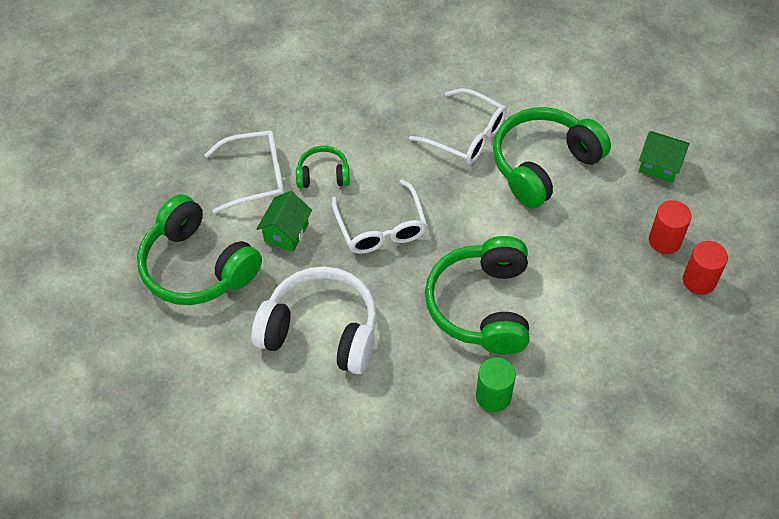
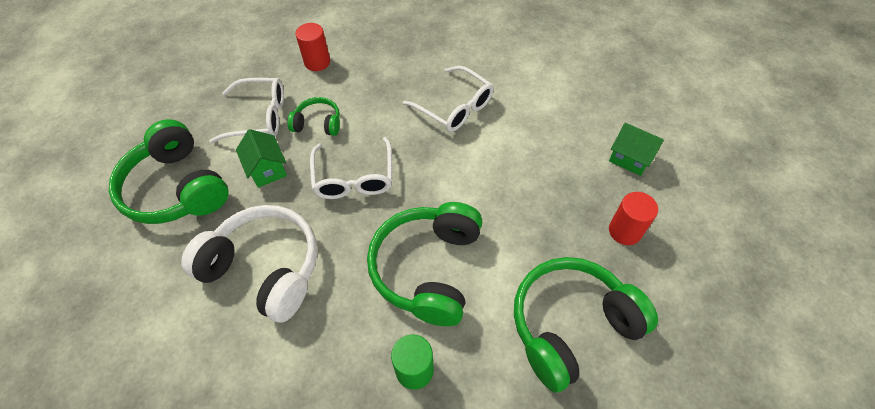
camera: 10 degrees right, 0 degrees up
(286, 232) = (267, 169): green house -> green house turned 60 degrees counterclockwise
(543, 165) = (519, 142): green headphones -> green headphones (571, 326)
(699, 281) = (655, 278): red cylinder -> red cylinder (317, 62)

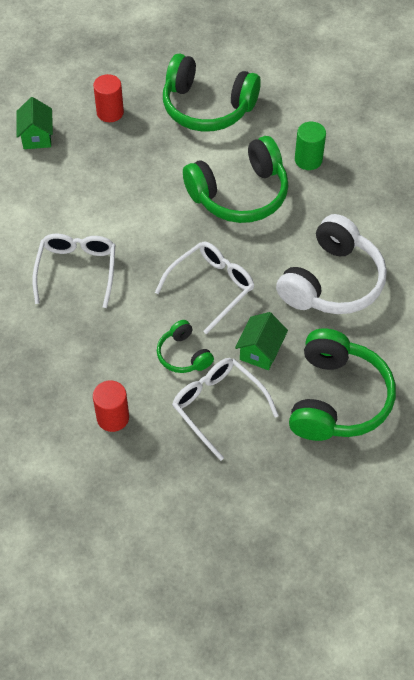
camera: 130 degrees left, 0 degrees up
(265, 268) = (332, 282): white headphones -> white headphones turned 135 degrees counterclockwise

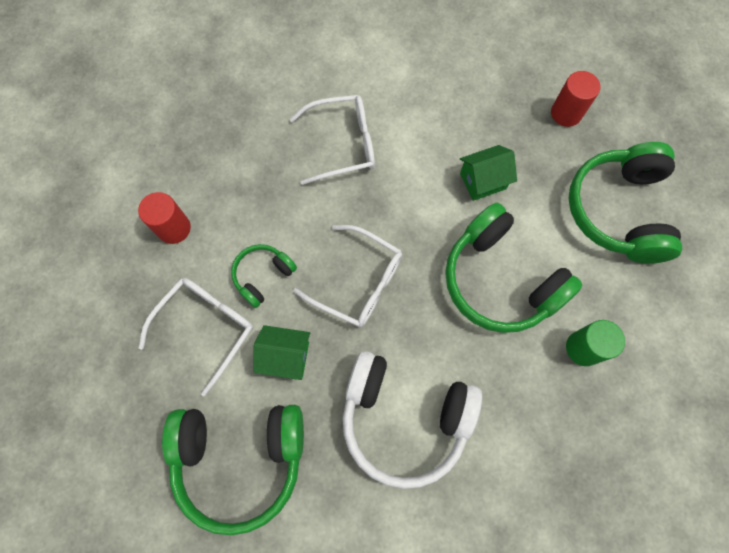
camera: 75 degrees right, 15 degrees up
(37, 137) = (503, 56): green house -> green house (483, 181)

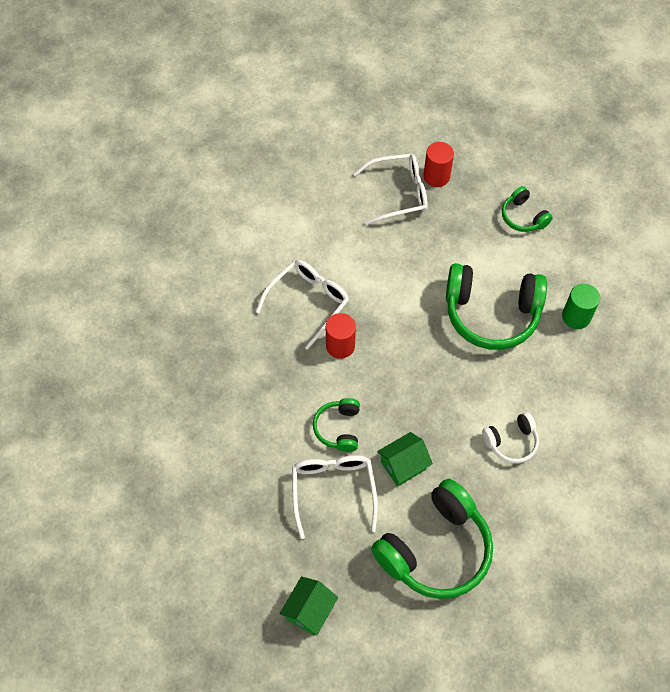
camera: 40 degrees left, 10 degrees down
(174, 228) = (245, 446): red cylinder -> red cylinder (340, 346)
(357, 282) = (404, 383): white glasses -> white glasses (398, 193)
(404, 418) = (511, 442): white headphones -> white headphones, size x0.50
(483, 181) = (424, 259): green house -> green house (309, 611)
(618, 211) = (523, 217): green headphones -> green headphones, size x0.50

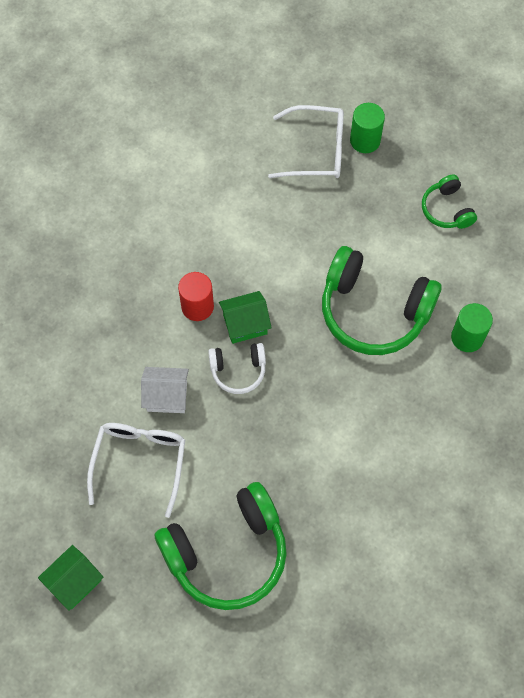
camera: 15 degrees right, 5 degrees up
(308, 303) = (178, 250): white glasses -> none
(338, 428) = (167, 396): green headphones -> white house
(403, 465) = (222, 454): green house -> green house (245, 324)
(436, 176) = (365, 140): red cylinder -> green cylinder
(511, 442) = (347, 458): white headphones -> white headphones (238, 370)

